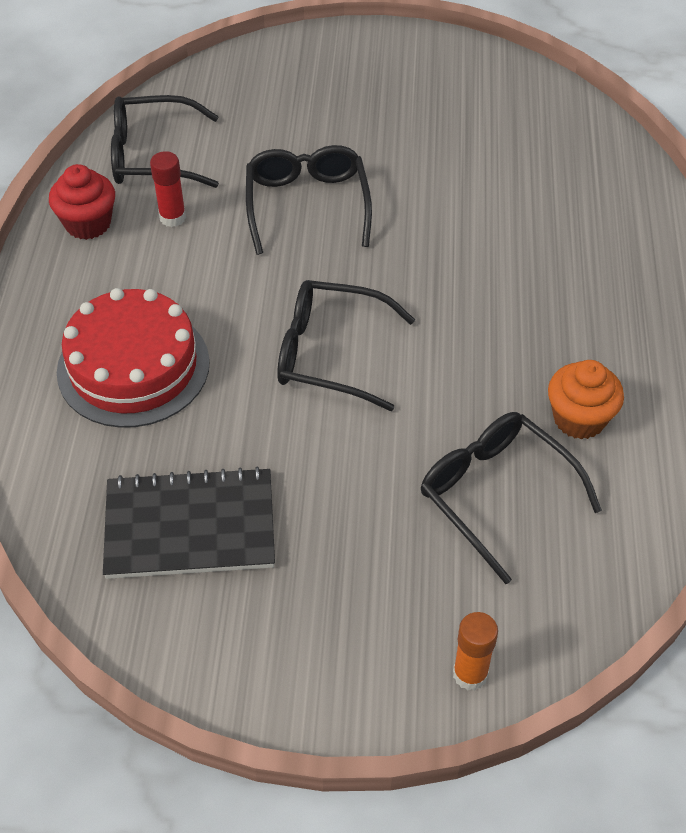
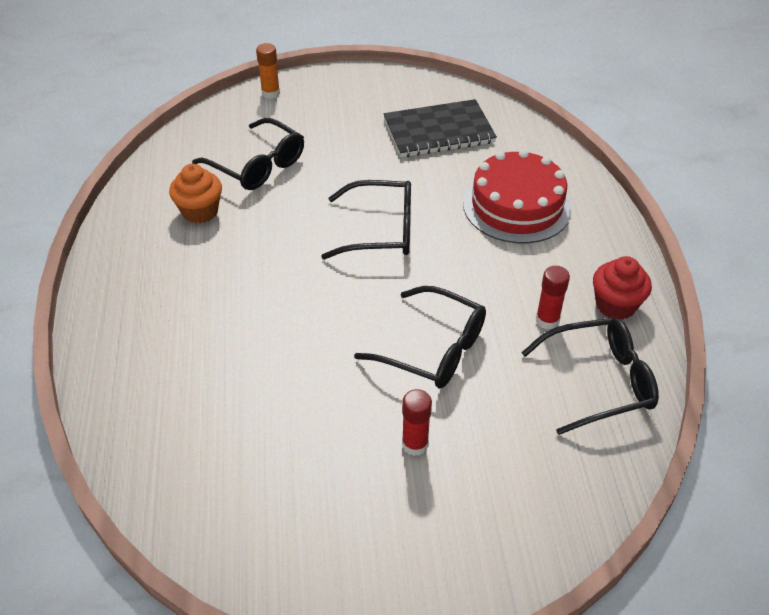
camera: 170 degrees right, 5 degrees down
(307, 204) = (434, 349): black glasses -> black glasses turned 45 degrees counterclockwise
(350, 128) = (415, 444): none -> red glue stick

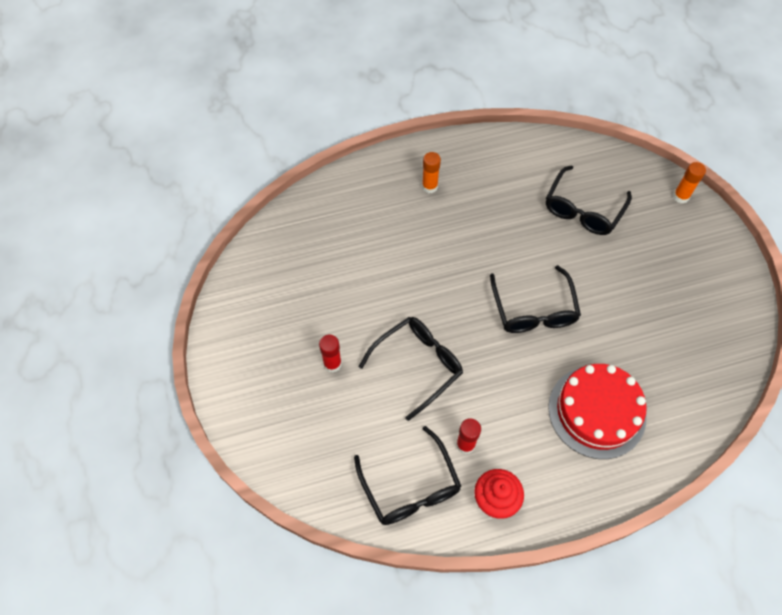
camera: 80 degrees right, 15 degrees up
(161, 296) = (429, 187): none -> orange glue stick
(200, 211) = (518, 186): orange cupcake -> none
(434, 349) = (418, 365): black glasses -> black glasses turned 150 degrees counterclockwise
(439, 131) = (679, 336): black notebook -> none

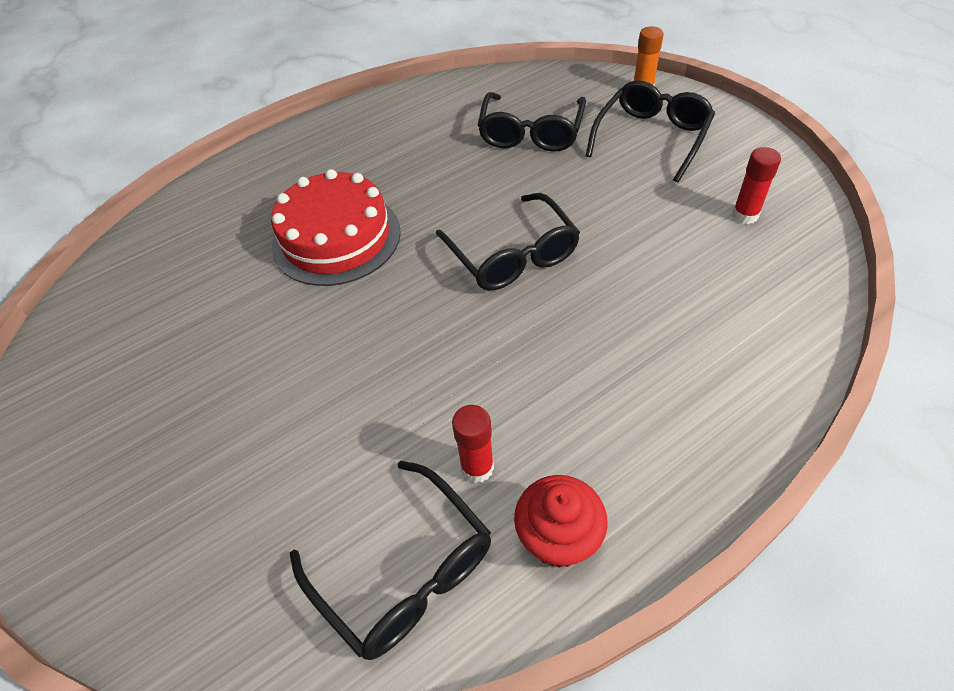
camera: 15 degrees left, 10 degrees down
(332, 364) = (224, 421): red glue stick -> red glue stick (745, 215)
(418, 365) = (365, 377): black glasses -> black glasses (652, 137)
(429, 187) = (322, 165): orange glue stick -> none
(597, 411) = (658, 351): red cake -> red cake (336, 238)

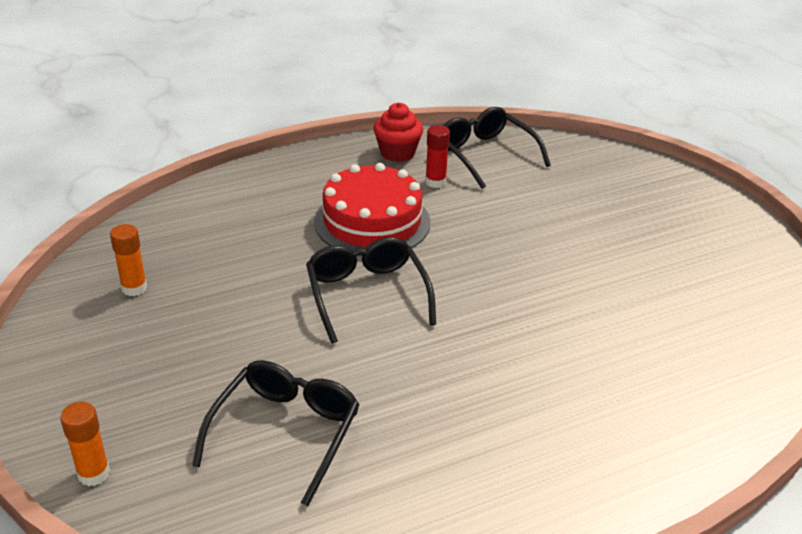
camera: 175 degrees left, 15 degrees down
(336, 238) = (540, 343): red cake -> red cake (372, 221)
(652, 137) = (146, 391): black glasses -> none
(745, 215) = (134, 288): red glue stick -> orange glue stick

